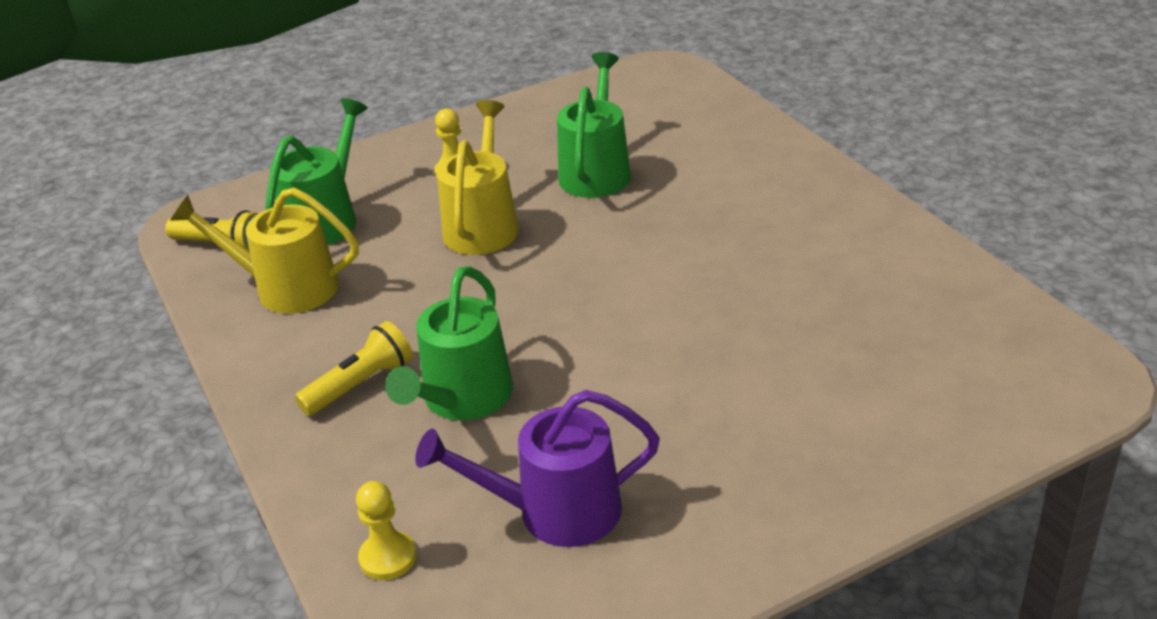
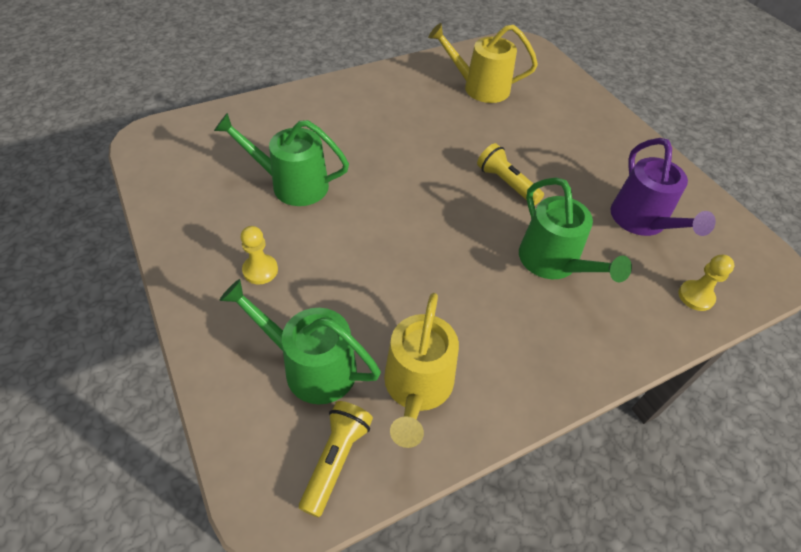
camera: 95 degrees left, 15 degrees up
(360, 384) = (542, 321): yellow flashlight -> yellow flashlight (506, 183)
(463, 399) = (553, 262): green watering can -> green watering can turned 45 degrees clockwise
(483, 225) = (350, 251): yellow watering can -> yellow watering can (480, 88)

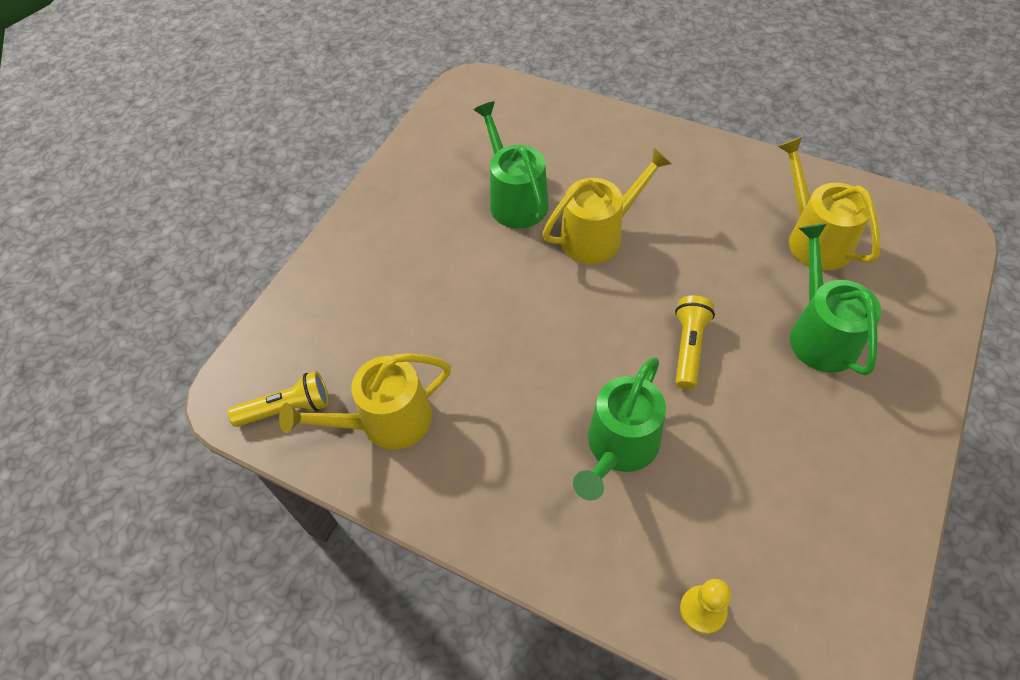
camera: 60 degrees right, 5 degrees up
(260, 270) = (409, 246): yellow pawn -> none
(311, 367) = (350, 340): green watering can -> green watering can (820, 334)
(375, 166) = (598, 235): none -> yellow watering can
(642, 221) = (768, 502): purple watering can -> none

